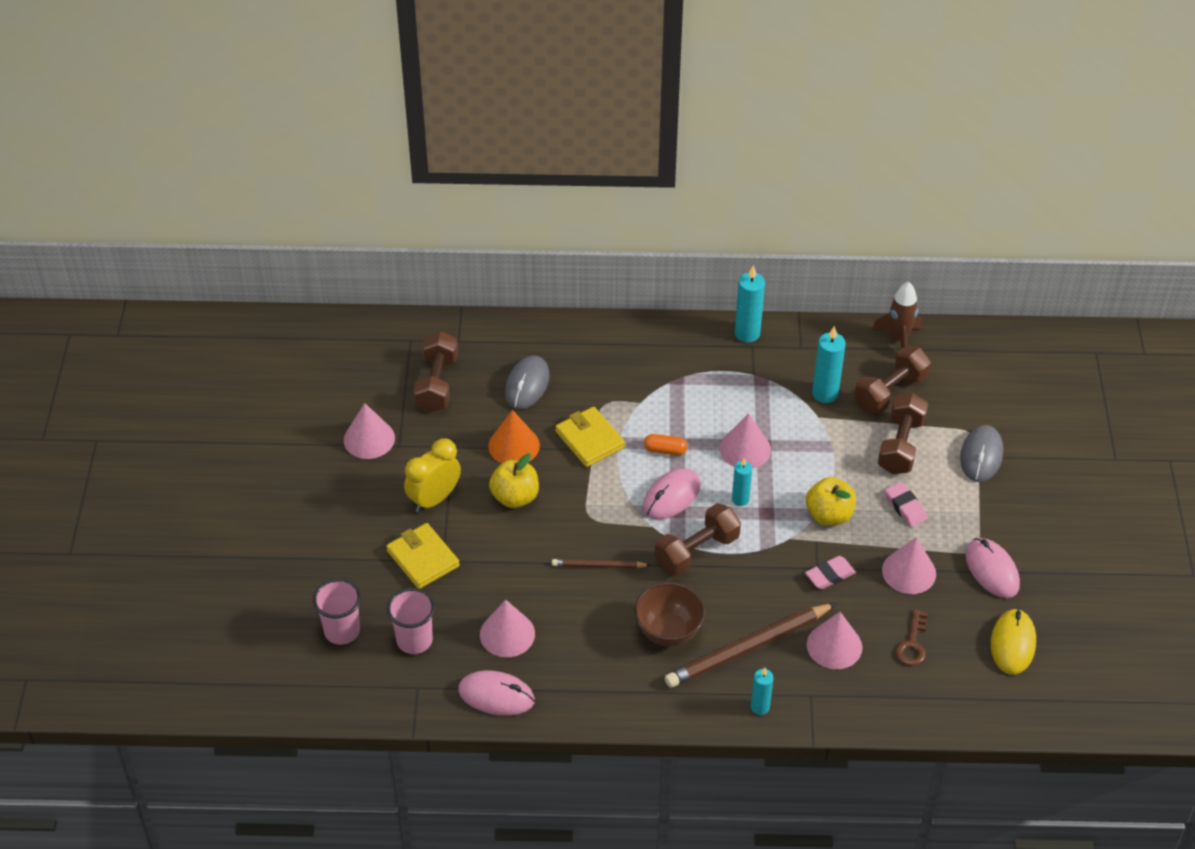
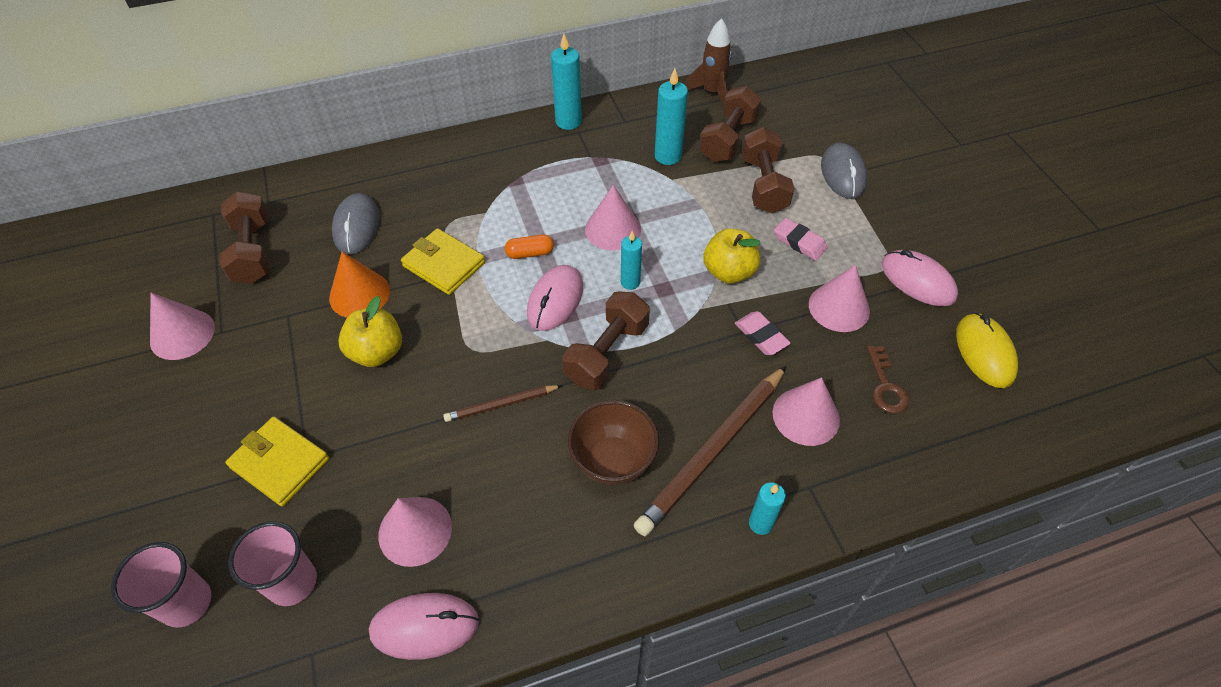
camera: 20 degrees left, 5 degrees up
(434, 499) = (278, 383): yellow clock -> none
(830, 575) = (761, 336): pink eraser -> pink eraser turned 75 degrees counterclockwise

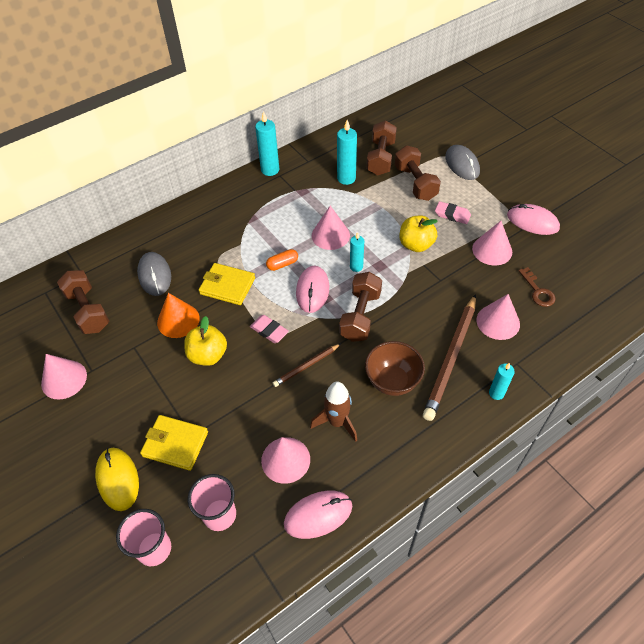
camera: 15 degrees left, 0 degrees up
(712, 92) = (357, 129): brown rocket -> brown rocket (337, 422)
(761, 336) = (452, 280): pink eraser -> pink eraser (269, 331)
(984, 352) = (587, 256): yellow mouse -> yellow mouse (118, 479)

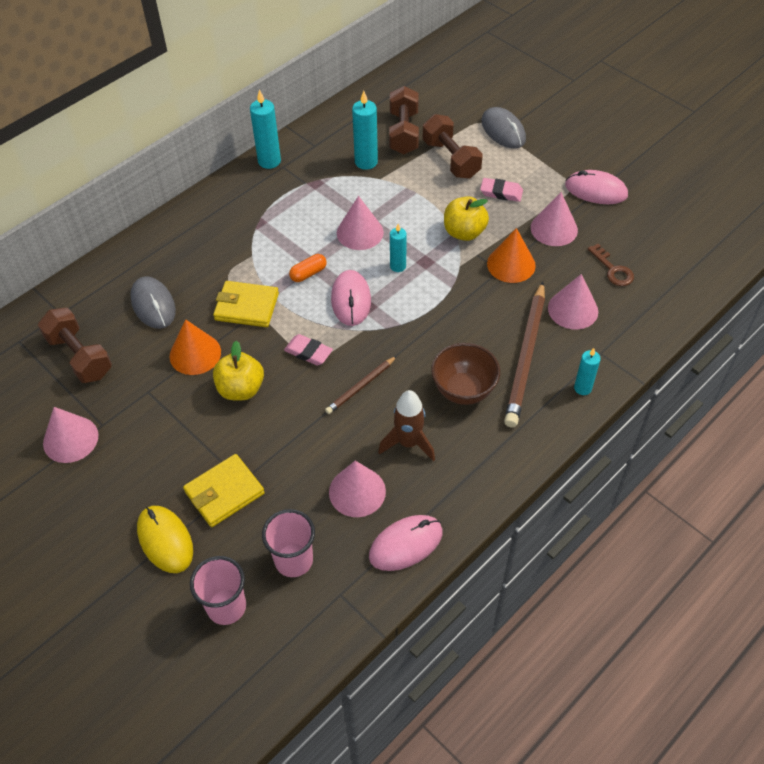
camera: 10 degrees left, 0 degrees up
(175, 444) = (224, 492): yellow wallet -> yellow wallet turned 45 degrees counterclockwise
(360, 315) = (413, 322): brown dumbbell -> none
(451, 276) = (511, 264): none -> orange cone

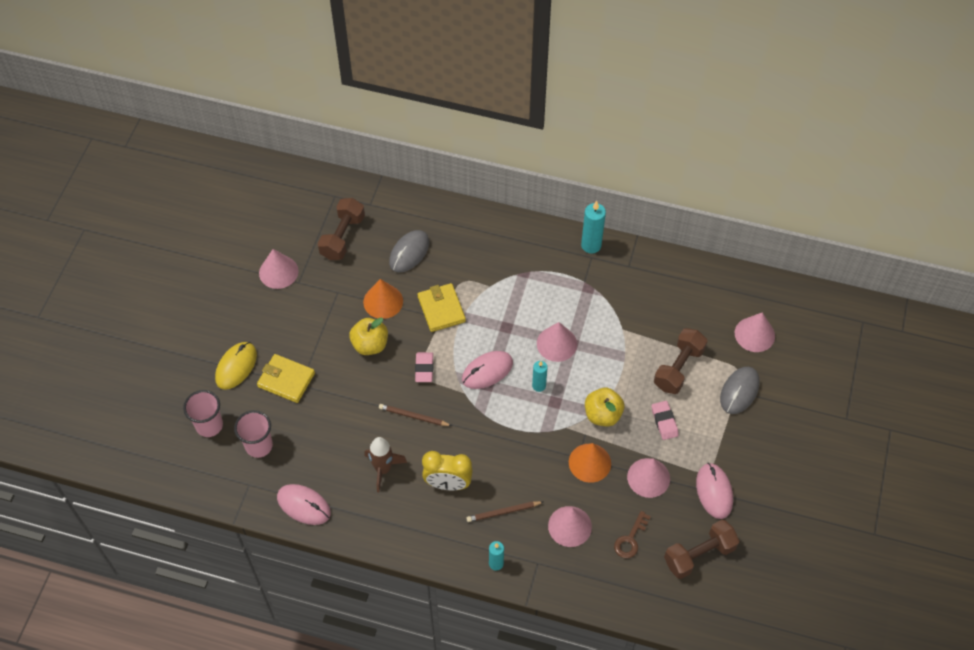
camera: 60 degrees right, 5 degrees up
(308, 273) = (495, 331): orange capsule -> none
(357, 491) = (328, 457): pink cone -> pink cone (754, 334)
(366, 162) = (634, 310): turquoise candle -> none
(404, 132) = (686, 320): brown dumbbell -> brown dumbbell (699, 555)
(463, 390) = (448, 484): brown bowl -> yellow clock
(526, 356) = (503, 512): brown pencil -> brown pencil, size x0.51

